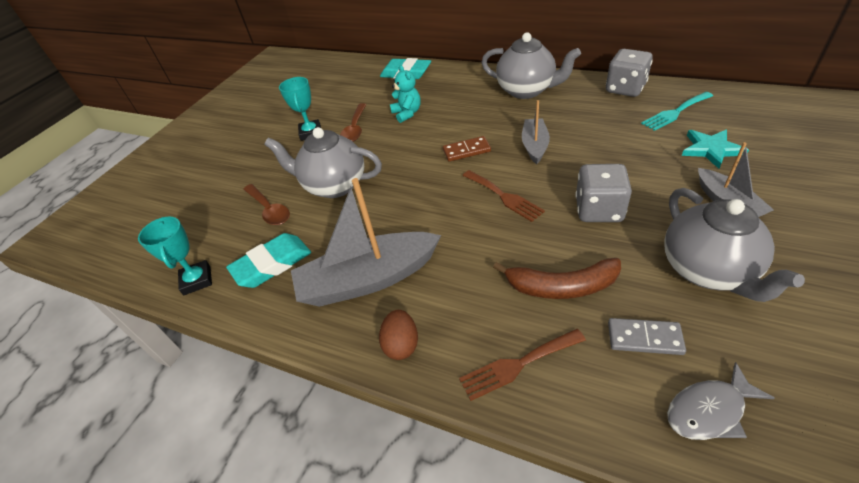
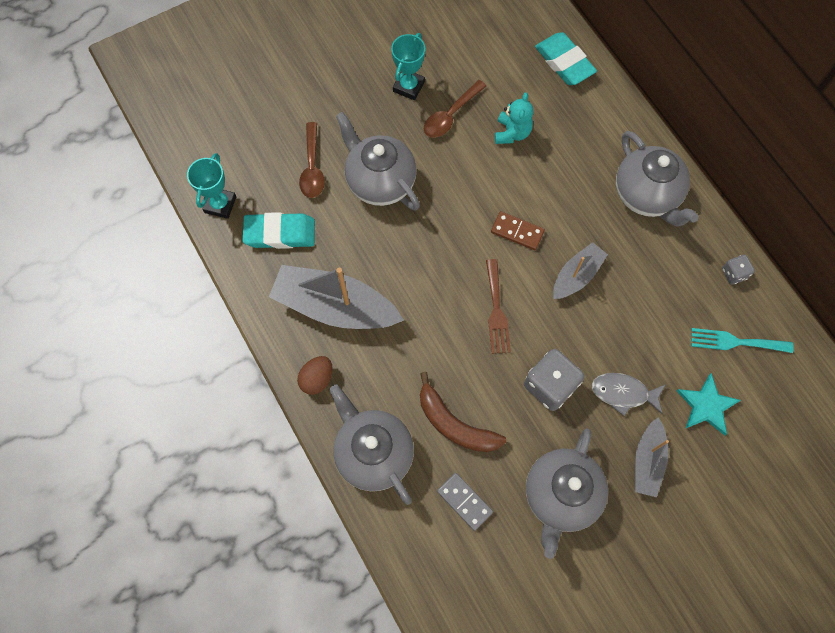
camera: 30 degrees right, 25 degrees up
(517, 365) = (373, 453): brown fork -> grey teapot
(625, 89) = (734, 273): grey dice -> grey dice, size x0.53
(709, 410) = (449, 568): grey fish -> grey fish (623, 393)

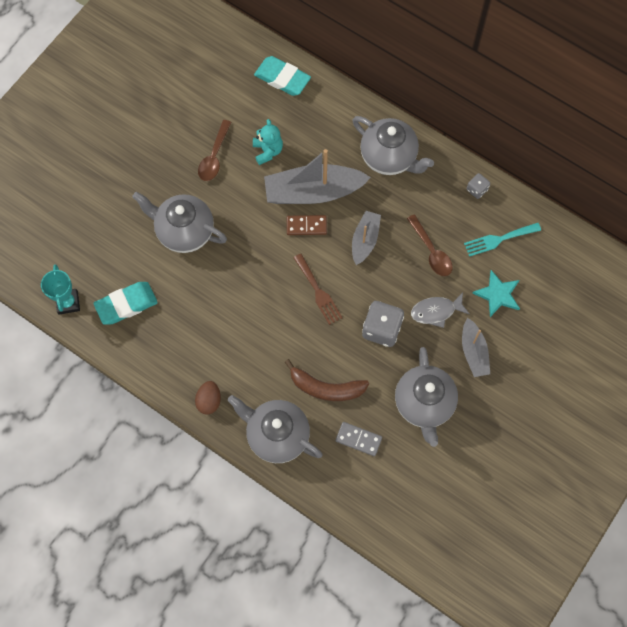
camera: 25 degrees left, 0 degrees up
(312, 168) = (126, 243): brown spoon -> brown spoon (431, 251)
(335, 306) = (196, 341): grey boat -> grey boat (313, 192)
(408, 86) = (171, 147): turquoise trophy -> none

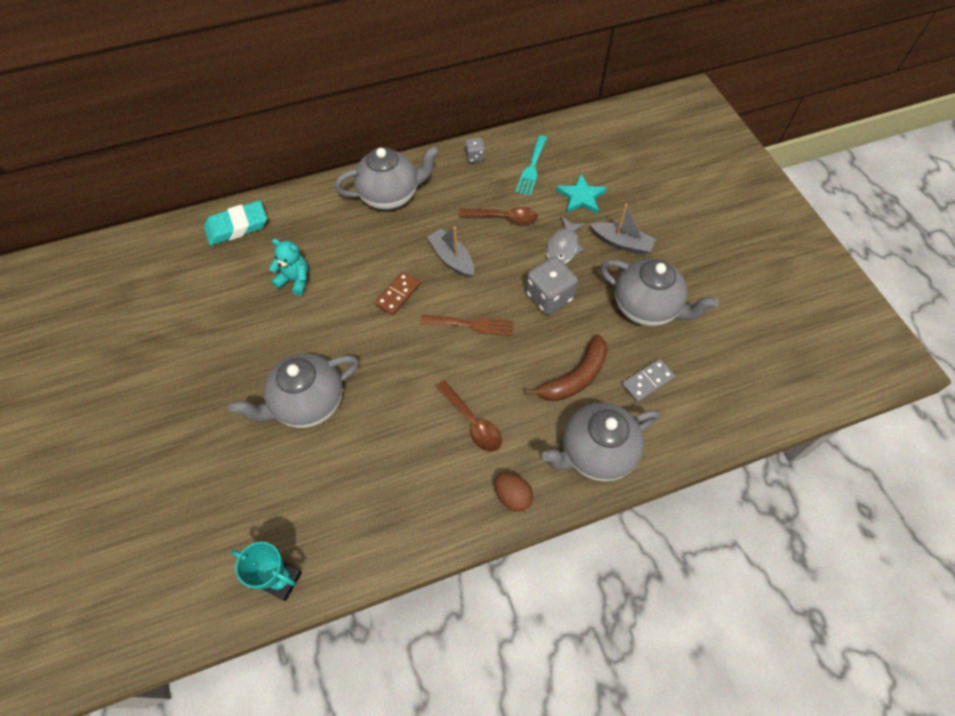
camera: 55 degrees left, 10 degrees down
(126, 304) = (337, 514): turquoise eraser -> none
(214, 157) = (256, 327): brown spoon -> brown spoon (472, 422)
(313, 192) = (369, 269): grey boat -> none

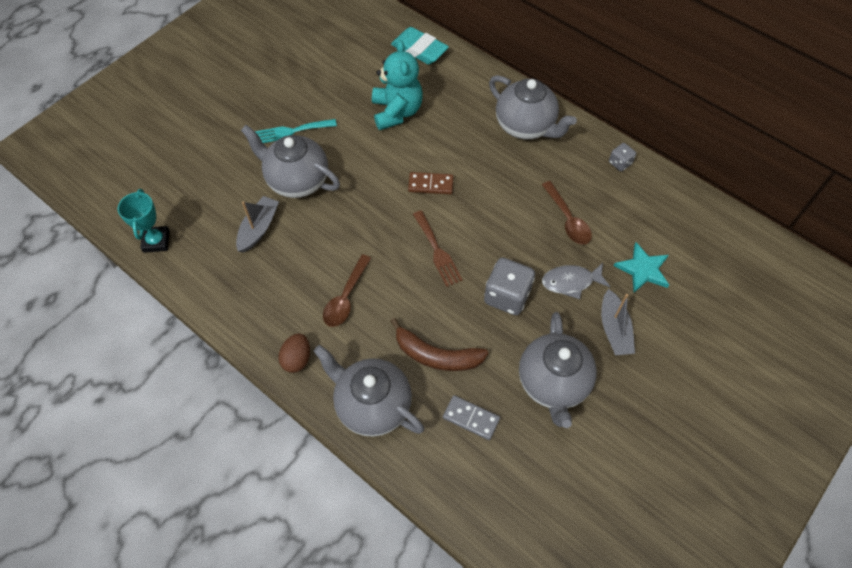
camera: 60 degrees right, 0 degrees up
(295, 280) = (397, 112): turquoise teddy bear -> turquoise teddy bear, size x1.59
(452, 258) = (494, 203): grey boat -> grey boat (258, 228)
(531, 168) = (644, 213): turquoise fork -> turquoise fork (291, 131)

